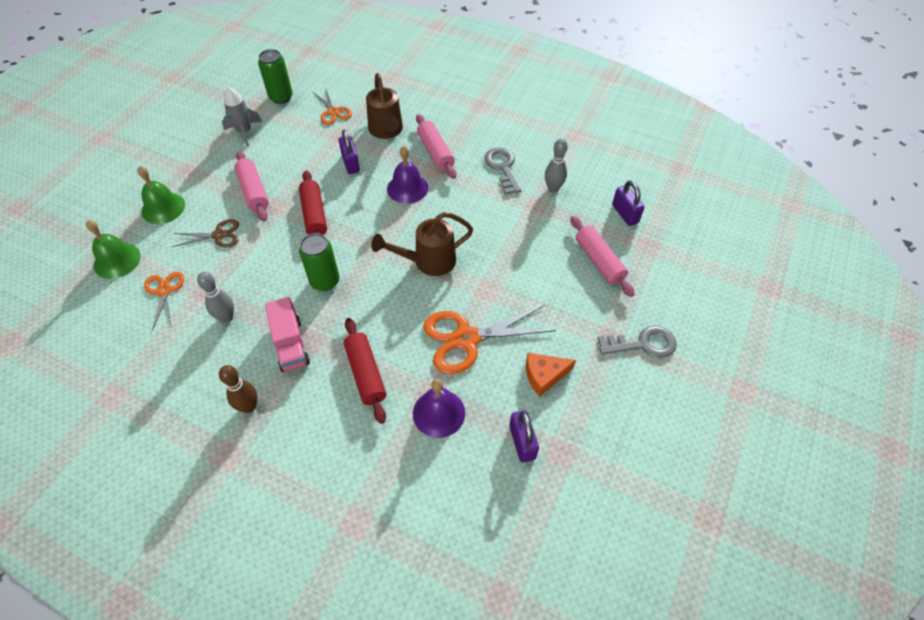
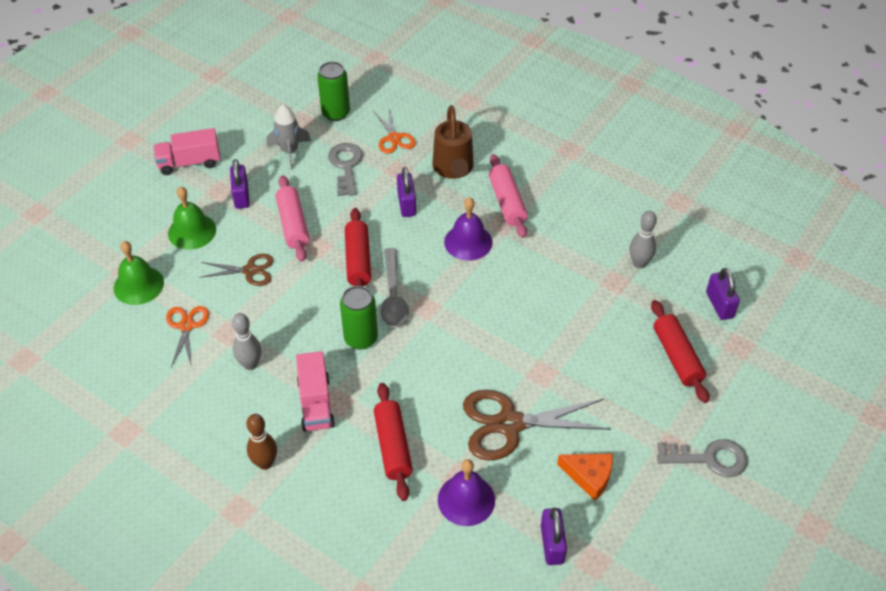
camera: 10 degrees right, 5 degrees down
(156, 151) = (189, 163): none -> pink truck
(205, 173) = (241, 196): none -> purple padlock
(349, 241) = (393, 296): none -> grey spoon
(428, 262) = (479, 331): brown watering can -> none
(467, 338) = (509, 424): orange scissors -> brown scissors
(502, 167) = (583, 230): grey key -> grey key (346, 166)
(544, 375) = (589, 477): orange cheese -> orange cheese turned 150 degrees counterclockwise
(599, 261) = (677, 357): pink rolling pin -> red rolling pin

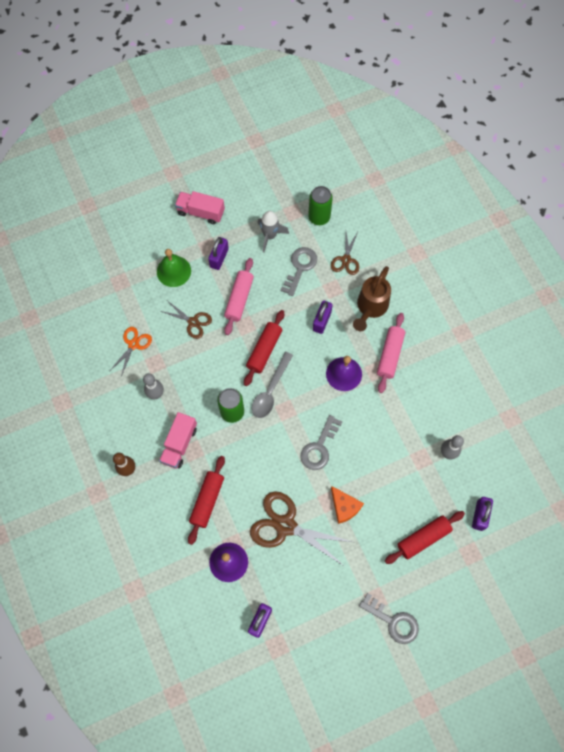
camera: 30 degrees right, 20 degrees up
(138, 285) = (121, 297): green bell -> none
(394, 138) = (346, 260): orange scissors -> brown scissors
(492, 325) = (319, 447): none -> grey key
(589, 477) = (311, 590): orange cheese -> orange cheese (344, 507)
(677, 357) = (423, 538): red rolling pin -> red rolling pin turned 45 degrees clockwise

